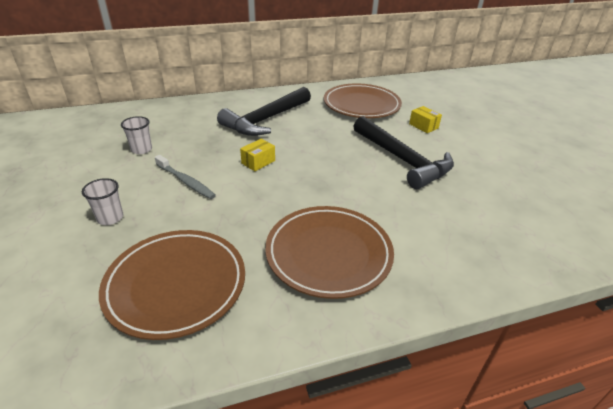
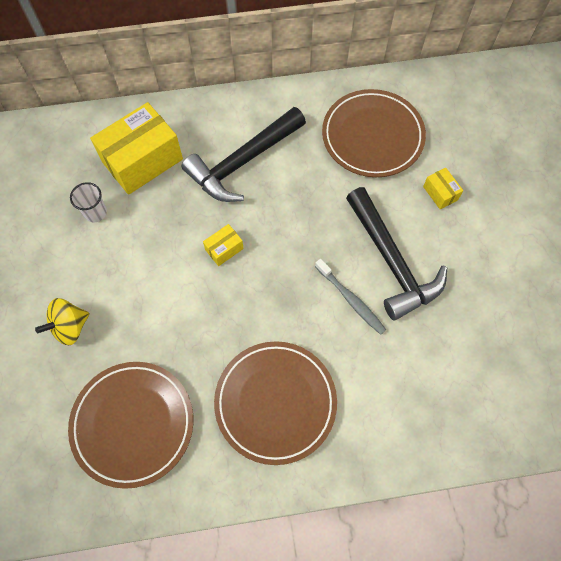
camera: 10 degrees right, 30 degrees up
(110, 218) = (70, 327): white cup -> yellow spinning top
(183, 123) = (142, 160): none -> yellow box
(186, 181) = (143, 276): grey toothbrush -> grey toothbrush (351, 300)

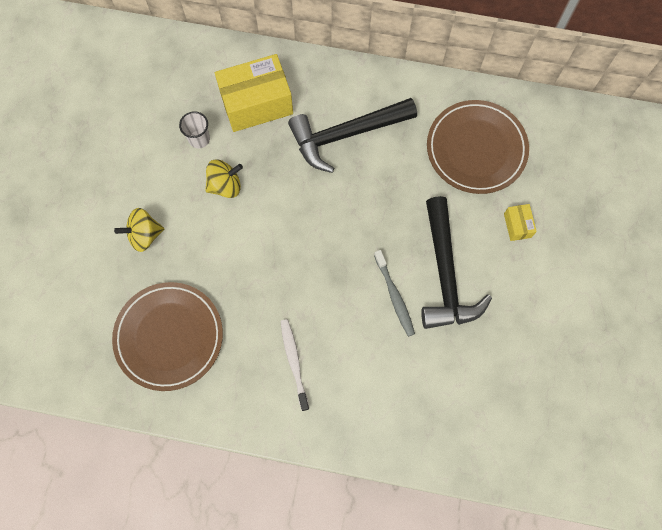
camera: 20 degrees right, 5 degrees up
(139, 249) = (225, 185): none -> yellow spinning top
(224, 249) = (299, 211): yellow box -> none
(275, 402) = (294, 362): brown plate -> white toothbrush

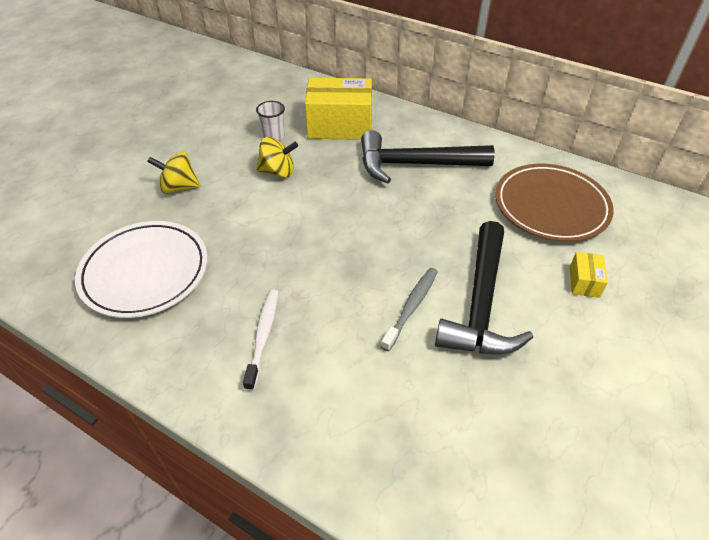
camera: 20 degrees right, 25 degrees down
(169, 337) = (145, 272): brown plate -> white plate
(394, 296) = (411, 307): grey toothbrush -> grey toothbrush turned 150 degrees counterclockwise

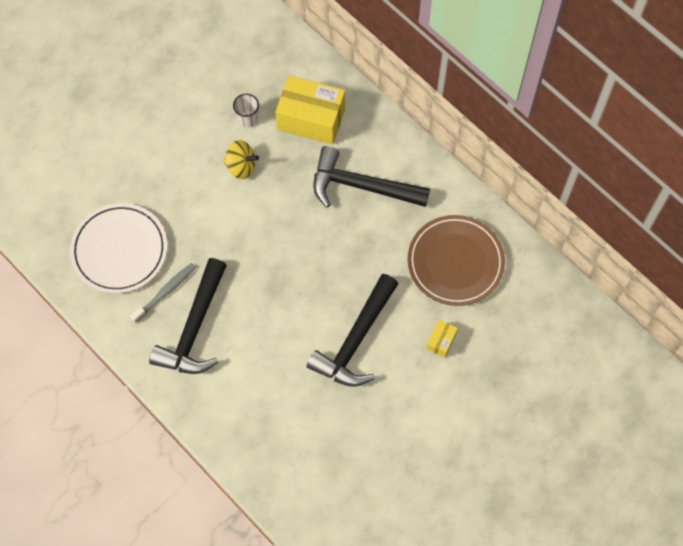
camera: 15 degrees right, 20 degrees up
(179, 187) = (156, 165): yellow spinning top -> none
(263, 336) = (194, 328): white toothbrush -> black hammer
(411, 307) = (304, 330): grey toothbrush -> grey toothbrush (165, 292)

